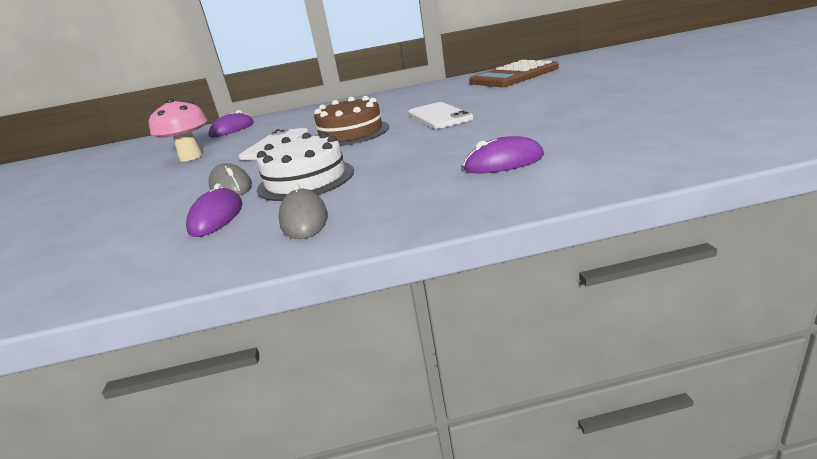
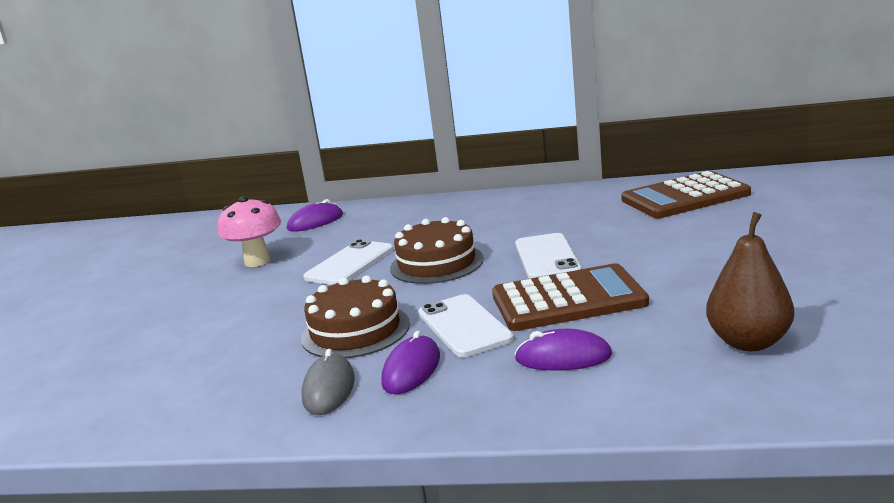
camera: 15 degrees right, 5 degrees down
(216, 217) = (252, 364): purple mouse -> purple mouse (411, 370)
(231, 186) = (280, 321): grey mouse -> none
(306, 180) = (355, 331): white cake -> brown cake
(402, 161) = (464, 326): none -> white phone
(476, 133) = (568, 300): none -> brown calculator
(643, 129) = (749, 342): none -> brown pear

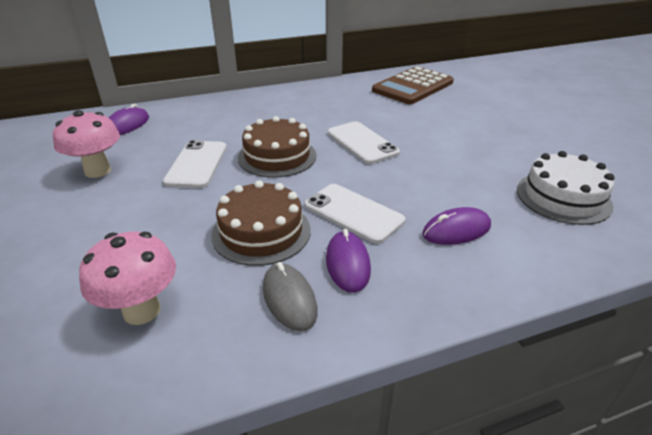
camera: 30 degrees left, 15 degrees up
(203, 376) = (142, 311): none -> pink mushroom
(568, 300) = (412, 178): brown calculator -> none
(749, 342) = (563, 197): brown pear -> white cake

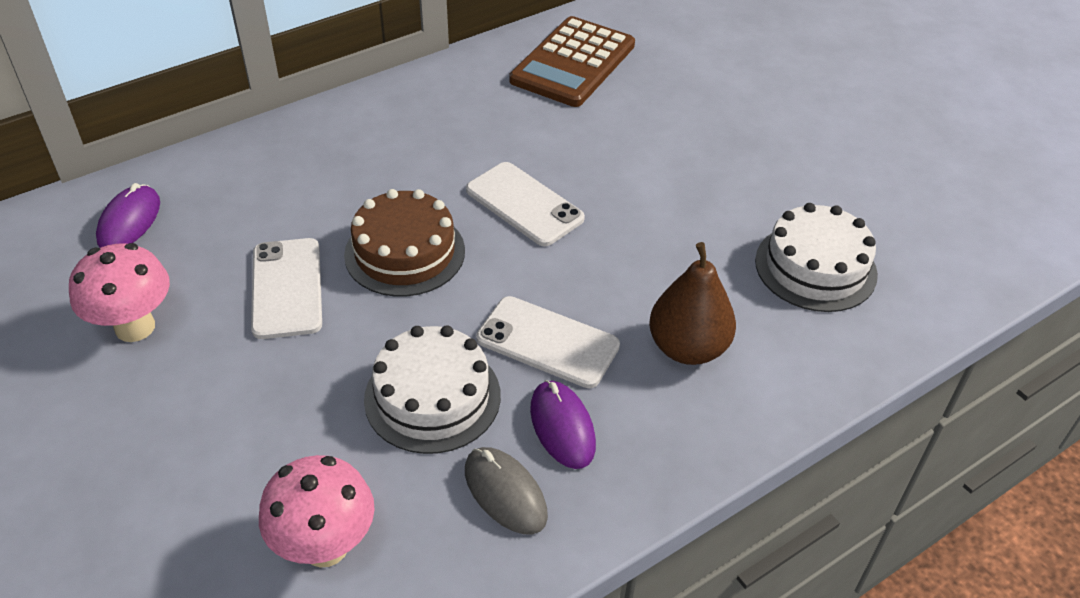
camera: 15 degrees left, 10 degrees up
(261, 232) = (432, 397): brown cake -> white cake
(456, 230) = (688, 348): purple mouse -> brown pear

